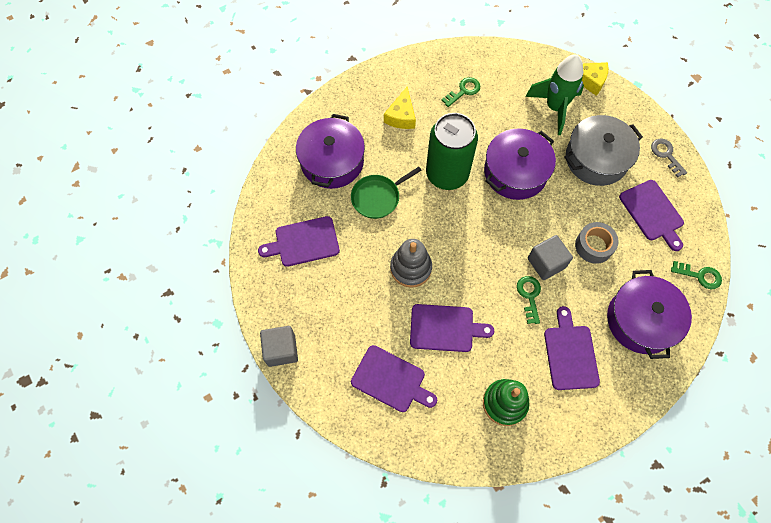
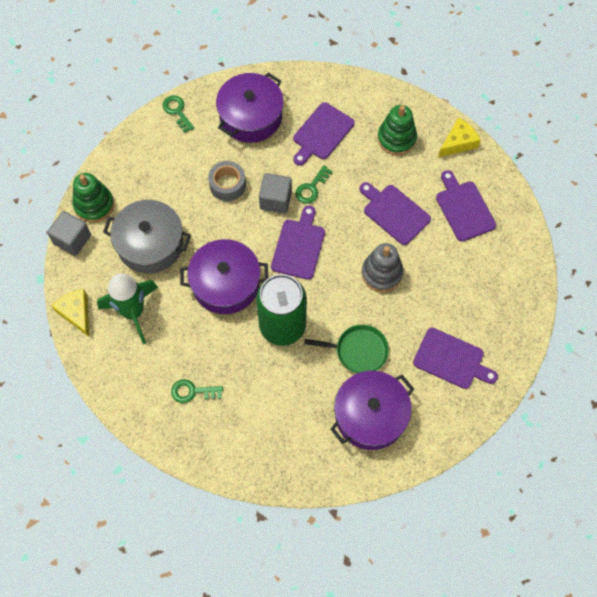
camera: 140 degrees left, 0 degrees up
(281, 350) = (531, 288): grey cube -> grey cube (72, 239)
(401, 116) = (271, 411): yellow cheese -> yellow cheese (458, 142)
(652, 213) = (157, 173): purple cutting board -> purple cutting board (299, 246)
(666, 155) = (94, 205): grey key -> green stacking toy

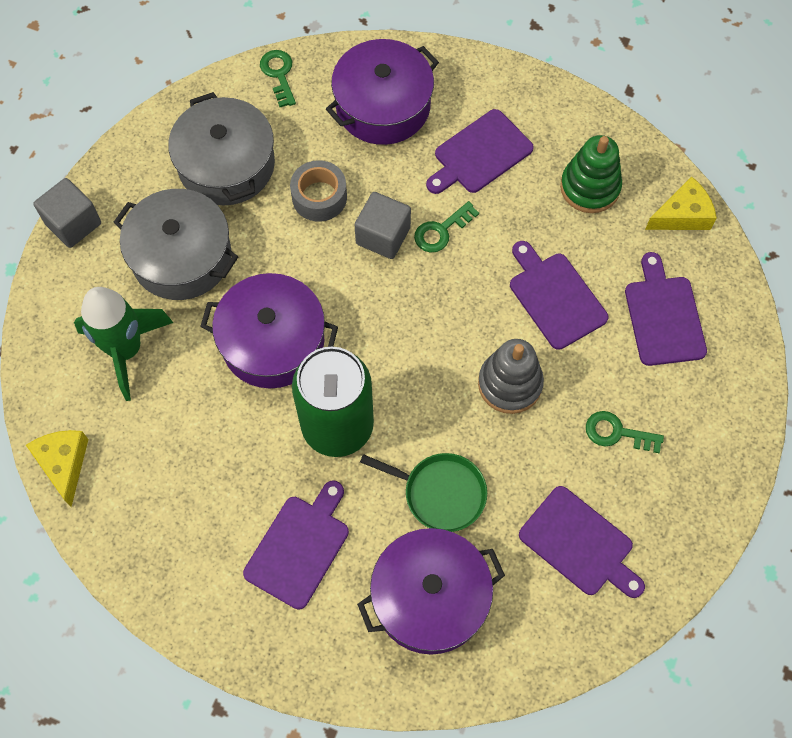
camera: 15 degrees right, 0 degrees up
(76, 313) = (45, 331): yellow cheese -> yellow cheese (64, 463)
(94, 205) = (119, 181): green stacking toy -> none
(161, 178) = (226, 165): none -> grey pot
(192, 391) = (175, 491): green key -> green key (616, 433)
(299, 246) = (397, 313): purple cutting board -> purple cutting board (299, 547)

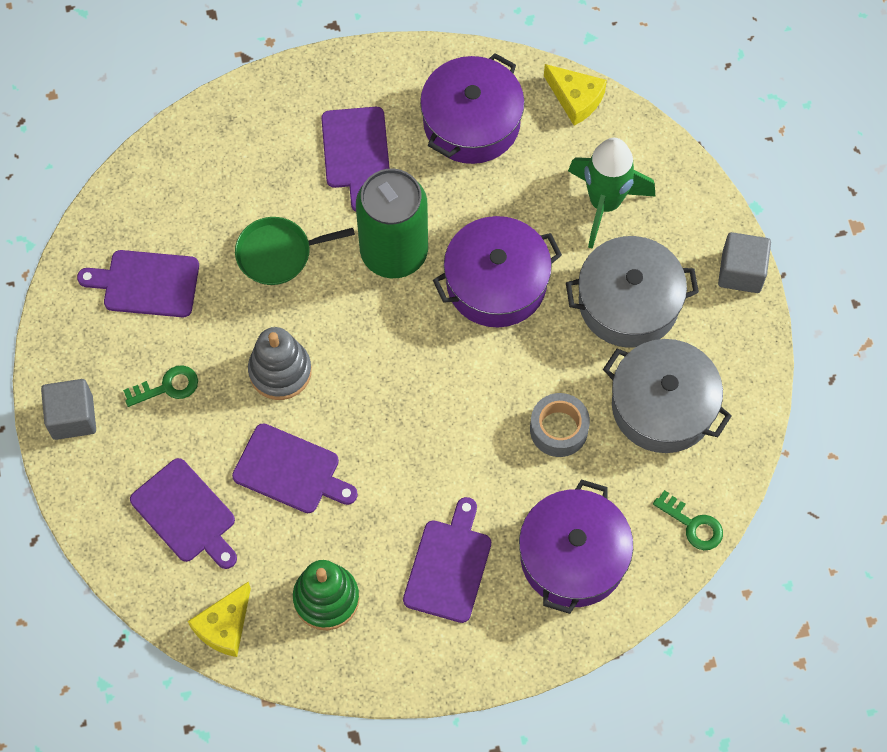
camera: 145 degrees right, 0 degrees up
(383, 236) = (477, 430): grey cube -> grey cube (72, 417)
(430, 597) = (235, 178): purple pot -> purple pot (471, 122)
(441, 231) = (430, 467): green key -> none

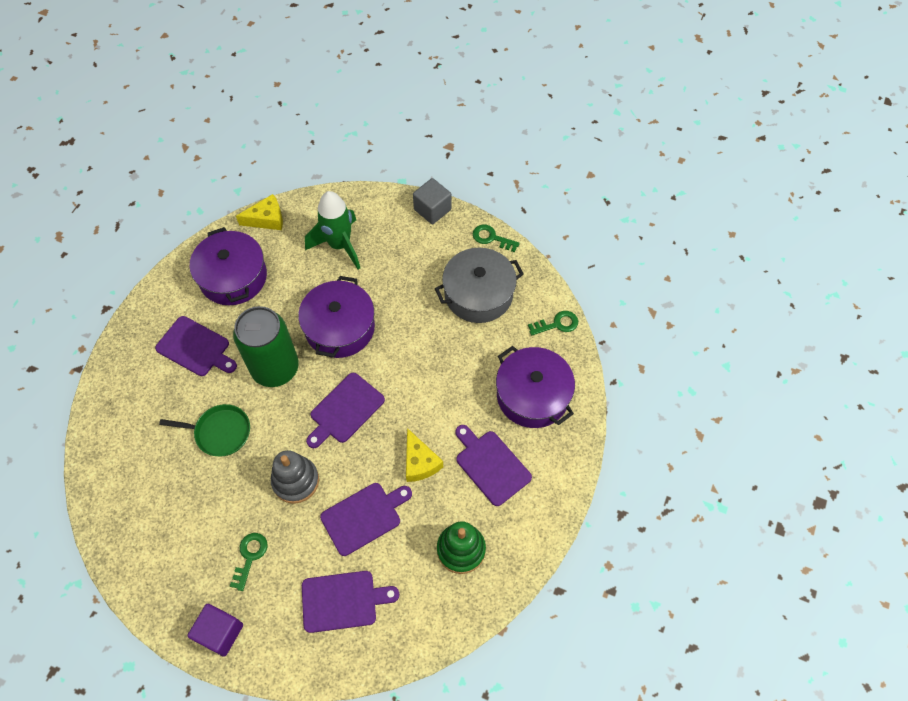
camera: 55 degrees left, 5 degrees down
(72, 417) = (220, 633): grey cube -> purple cube
(146, 283) = (170, 524): purple cutting board -> purple cutting board (345, 410)
(224, 626) = (434, 625): yellow cheese -> yellow cheese (420, 462)
(278, 253) = (220, 432): green pan -> green pan turned 105 degrees counterclockwise
(558, 429) = (452, 353): grey tape -> none
(628, 303) = (406, 271): grey pot -> none
(756, 368) = (491, 238): none -> green key

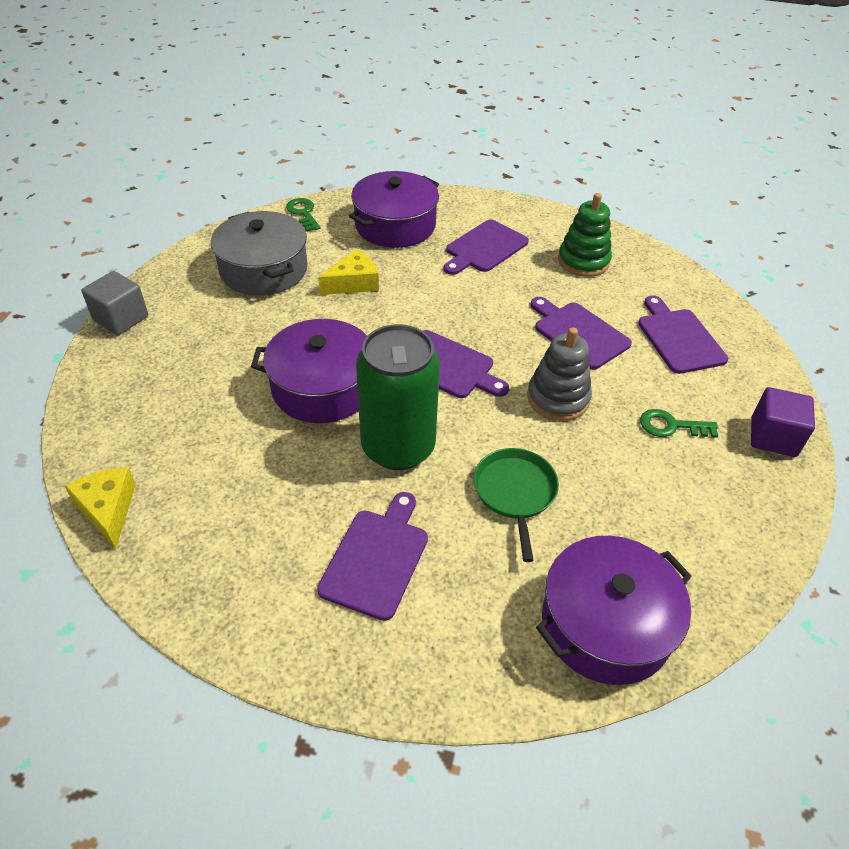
camera: 100 degrees left, 15 degrees down
(233, 277) = (231, 534): purple pot -> purple pot (605, 624)
(339, 245) = (175, 407): green rocket -> none
(420, 462) = (497, 297): yellow cheese -> yellow cheese (354, 283)
(491, 238) = (177, 265): green key -> none

